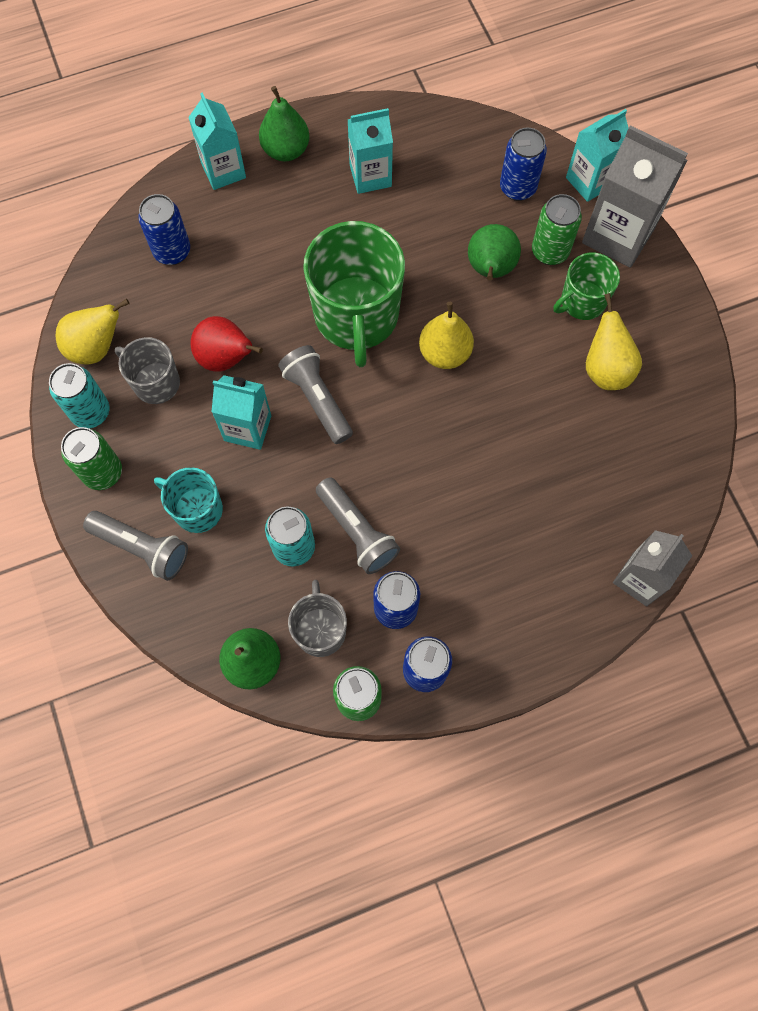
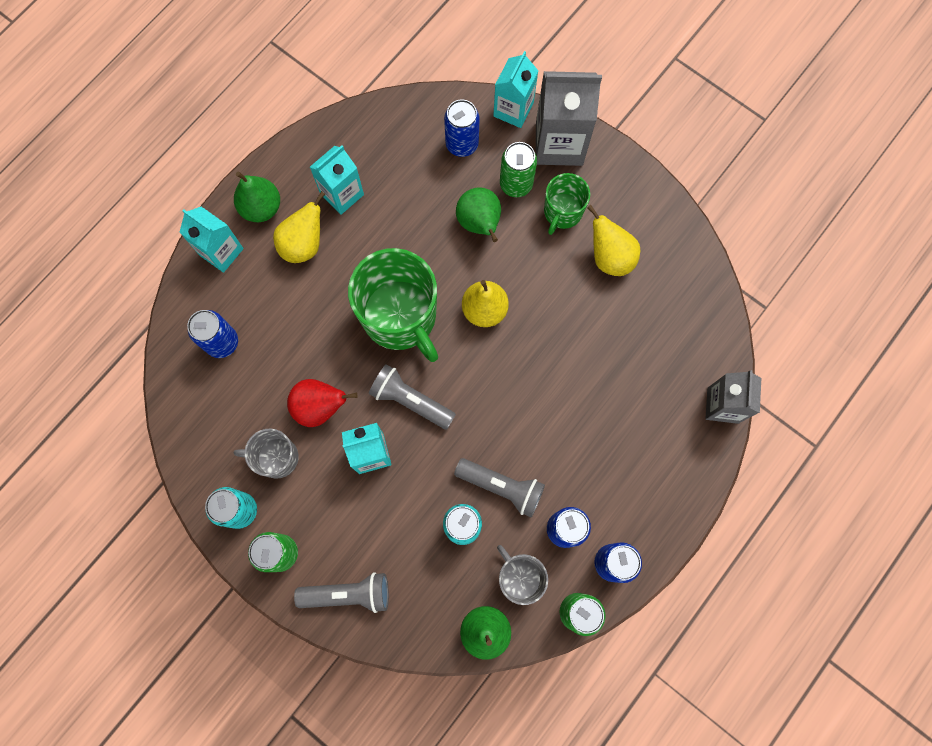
camera: 30 degrees left, 5 degrees up
(96, 348) = (211, 455): yellow pear -> yellow pear (304, 244)
(197, 509) = (371, 539): turquoise mug -> none

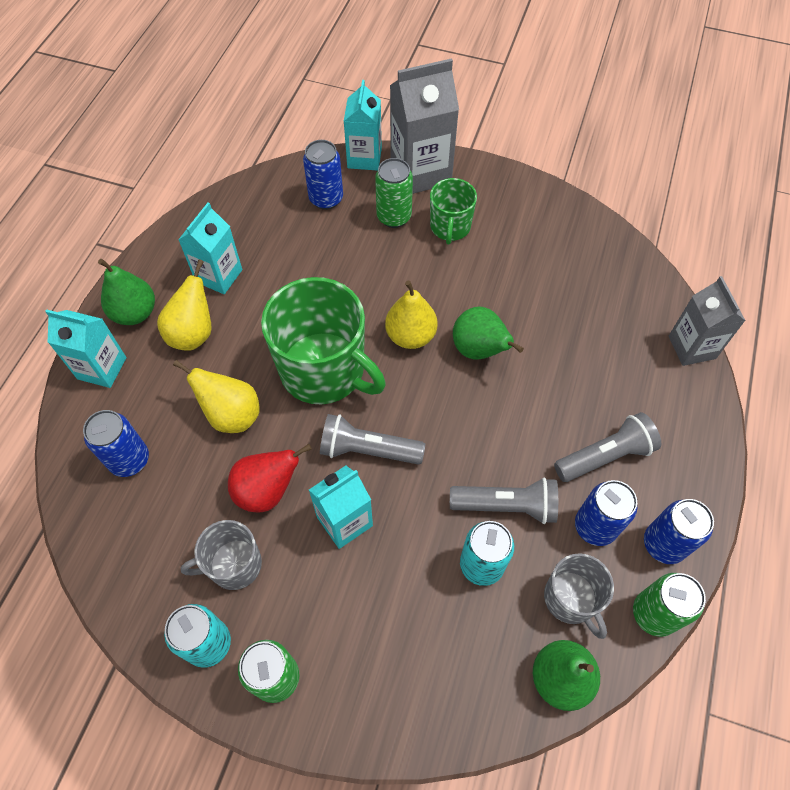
camera: 20 degrees left, 15 degrees down
(348, 593) = (378, 696): grey flashlight -> grey flashlight (605, 456)
(479, 223) = (372, 260): green pear -> green pear (479, 350)
(519, 577) = (571, 599): grey mug -> grey mug turned 150 degrees counterclockwise
(609, 257) = (514, 251): yellow pear -> yellow pear (231, 415)

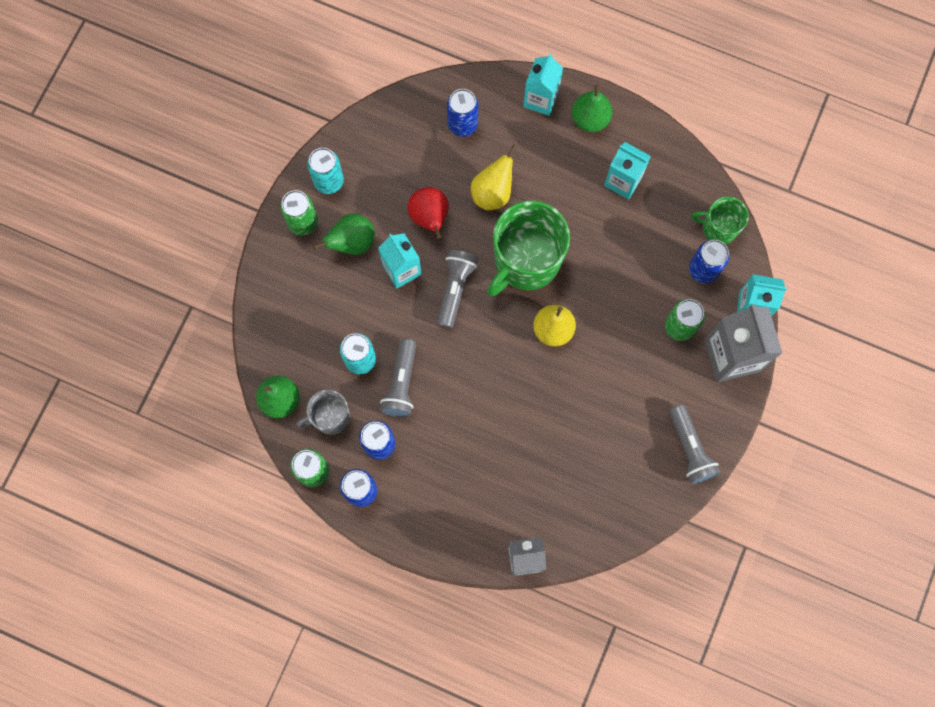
camera: 95 degrees right, 15 degrees up
(193, 333) = (567, 163): yellow pear -> none
(234, 565) = (378, 196): grey mug -> none
(450, 227) = (665, 375): green mug -> green mug (719, 227)
(479, 350) = (535, 382): green pear -> green pear (352, 243)
(605, 456) = (434, 464): grey flashlight -> grey flashlight (690, 449)

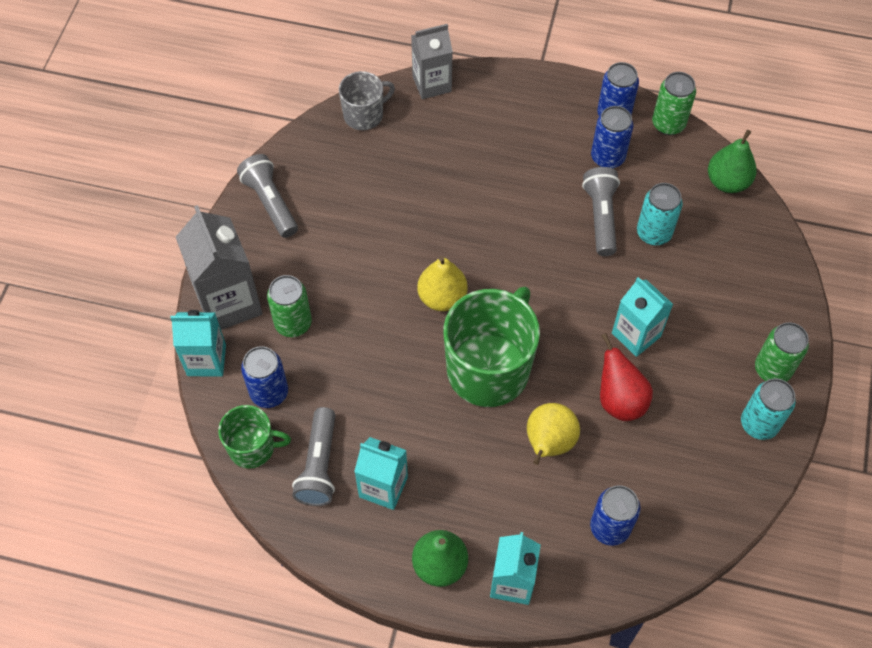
camera: 170 degrees right, 15 degrees down
(330, 417) = (668, 174): grey mug -> grey mug (364, 115)
(352, 243) = (705, 355): green pear -> none
(455, 289) = (567, 323): grey flashlight -> grey flashlight (319, 465)

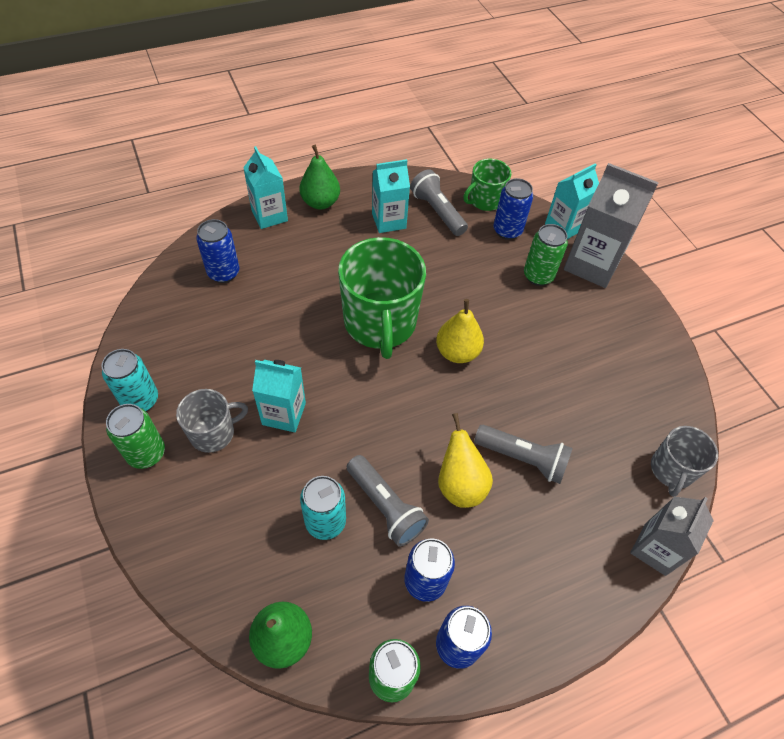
camera: 140 degrees right, 5 degrees down
(270, 202) = (648, 345): grey flashlight -> grey flashlight (523, 458)
(548, 444) = (300, 299): yellow pear -> yellow pear (460, 484)
(619, 400) = (266, 356): red pear -> none
(706, 354) = (213, 432): none -> grey mug

